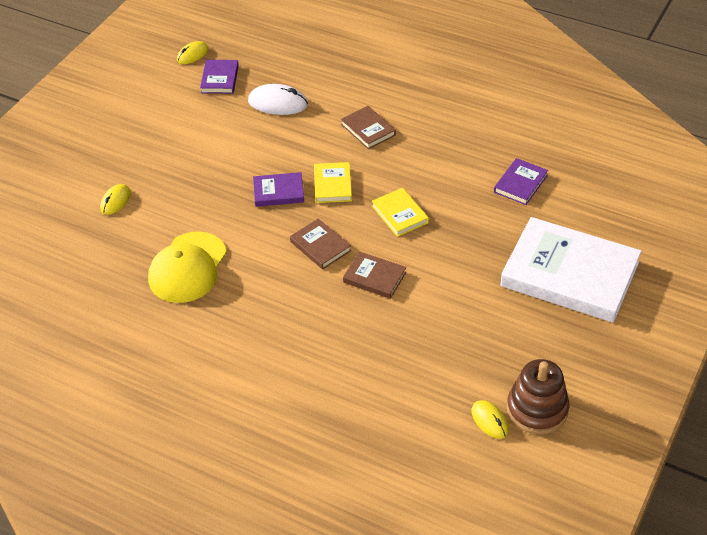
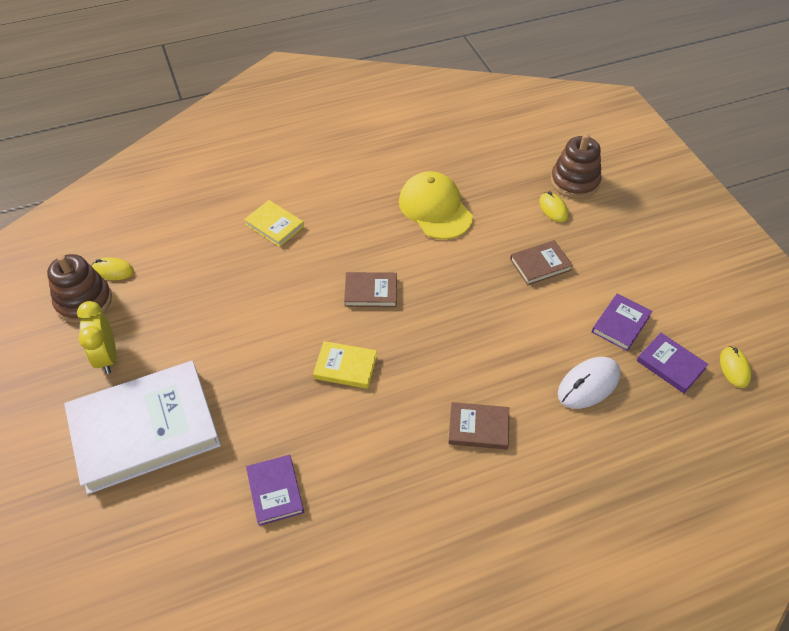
camera: 130 degrees right, 5 degrees up
(66, 206) = (574, 182): none -> brown stacking toy
(278, 192) = (461, 306): purple book -> purple book (620, 324)
(332, 185) = (431, 347): yellow book -> yellow book (274, 225)
(374, 277) = (301, 301): brown book -> brown book (540, 264)
(555, 345) = (107, 357): none -> yellow clock

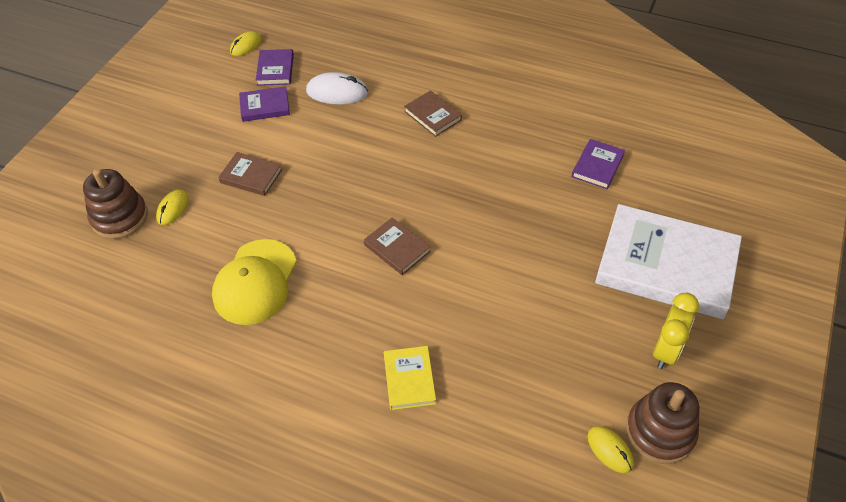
camera: 135 degrees left, 0 degrees up
(345, 367) = (477, 207): yellow book -> none

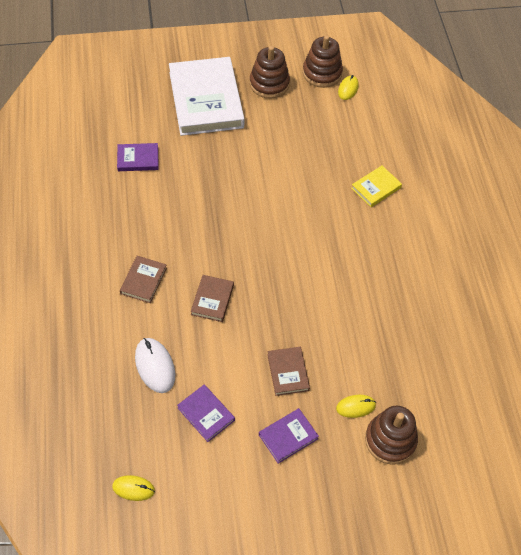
camera: 125 degrees left, 5 degrees up
(255, 282) = (374, 307): yellow cap -> none
(275, 70) = (153, 437): purple book -> purple book (288, 436)
(397, 248) = (288, 240): brown book -> brown book (212, 300)
(666, 350) = (269, 84): yellow clock -> brown stacking toy

